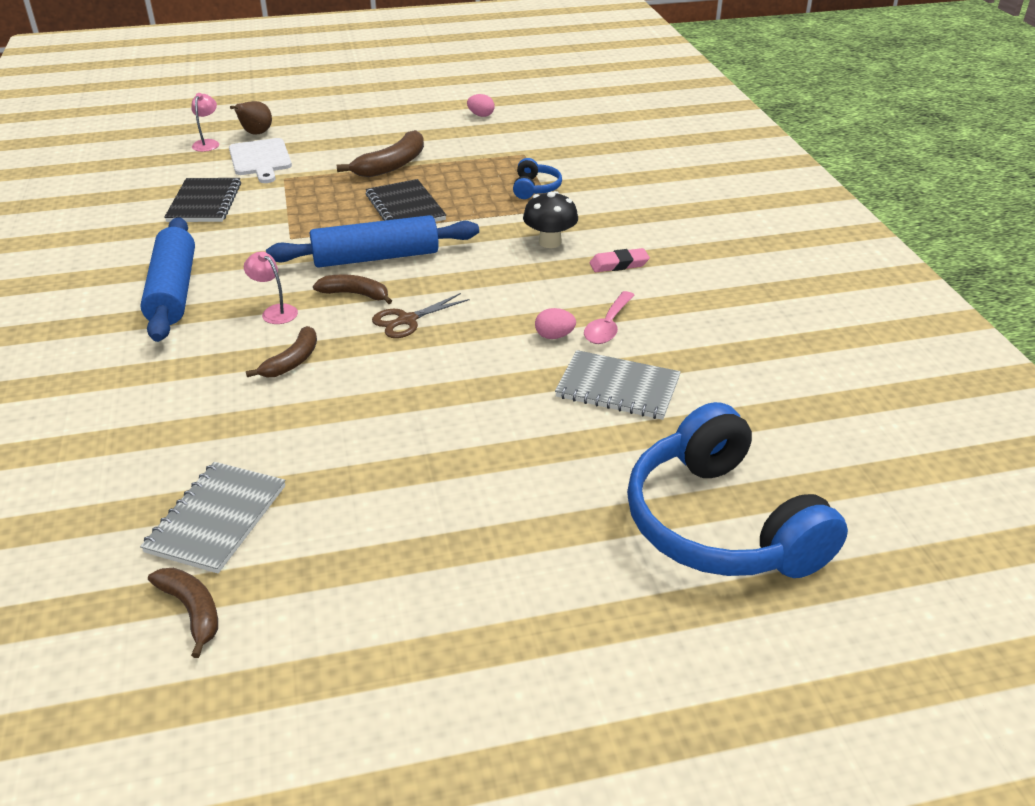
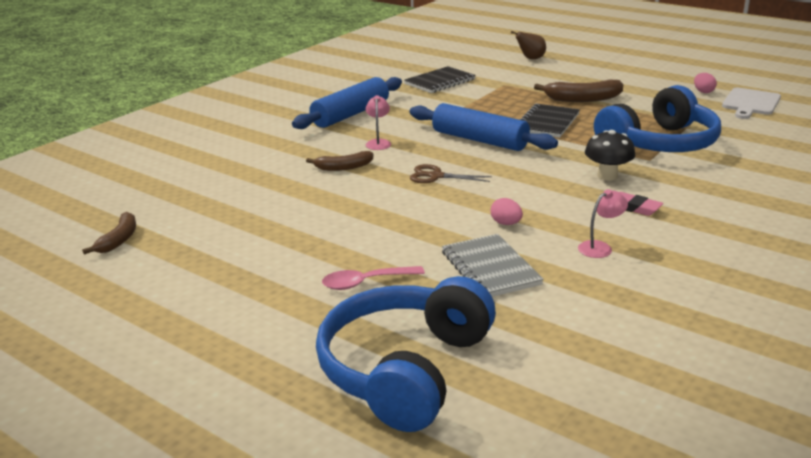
camera: 50 degrees right, 10 degrees down
(208, 143) = (494, 55): pink lamp -> pink lamp (600, 247)
(217, 519) = (191, 212): grey notebook -> none
(260, 159) = (508, 71): white cutting board -> white cutting board (750, 103)
(355, 294) = (433, 152): brown banana -> none
(535, 188) = (659, 144): blue headphones -> blue headphones, size x2.31
(608, 326) = (553, 235): pink spoon -> pink spoon (365, 282)

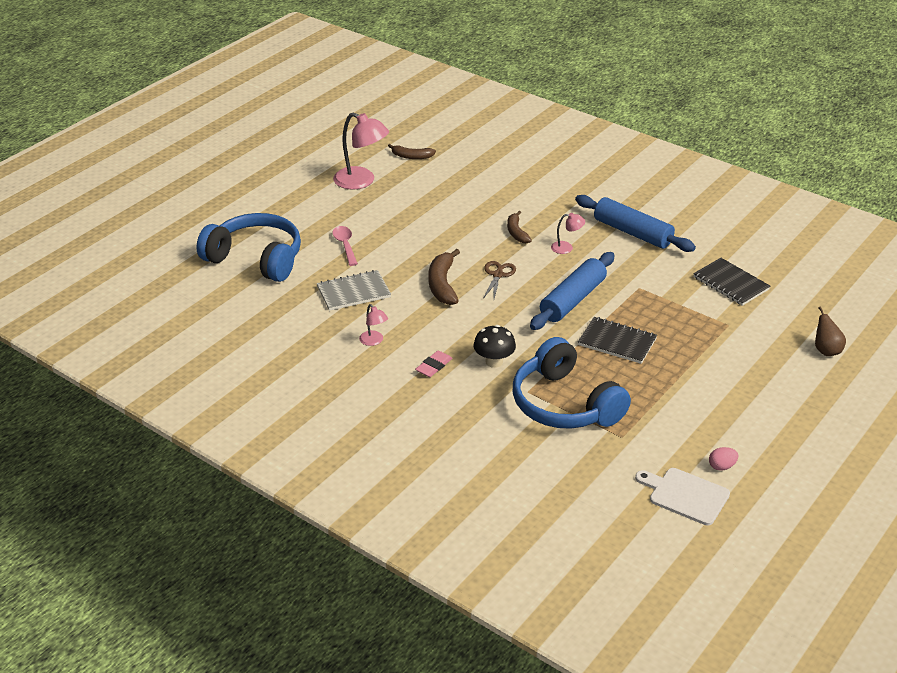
camera: 90 degrees right, 10 degrees up
(176, 278) = (361, 181): none -> pink lamp
(506, 223) = (414, 303): pink egg -> none
(583, 99) = (687, 373): brown banana -> brown banana (442, 284)

